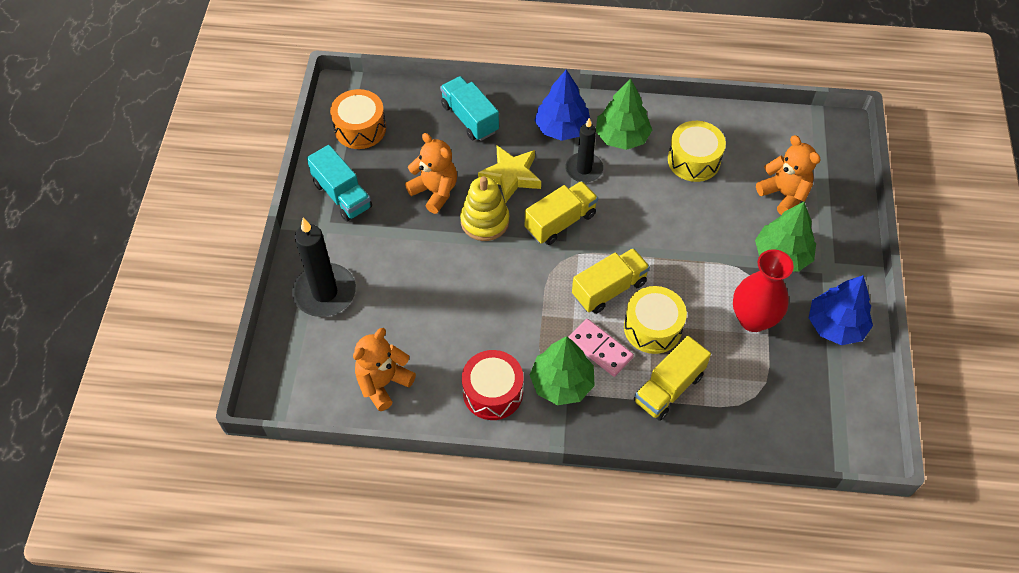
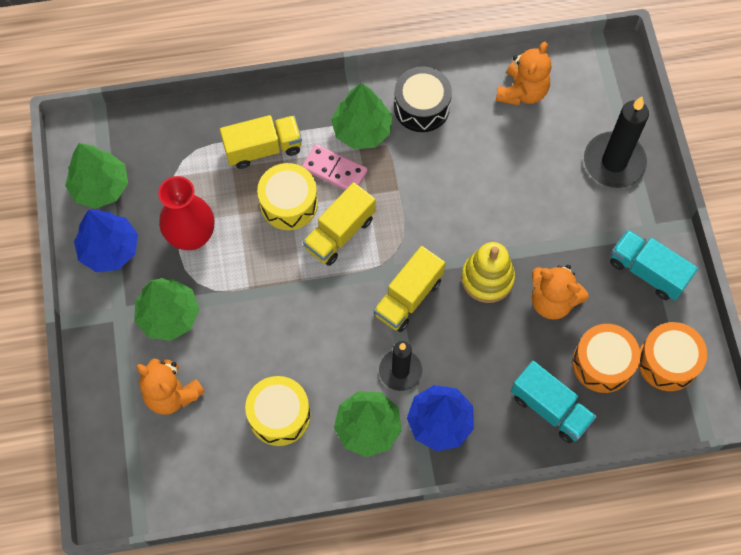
camera: 165 degrees right, 10 degrees up
(413, 138) = (602, 363): none -> orange drum
(493, 392) = (421, 107): red drum -> black drum
(511, 176) = (477, 341): yellow star -> none
(668, 388) = (263, 148): yellow truck -> yellow truck turned 45 degrees clockwise
(843, 389) = (100, 187): none -> green tree

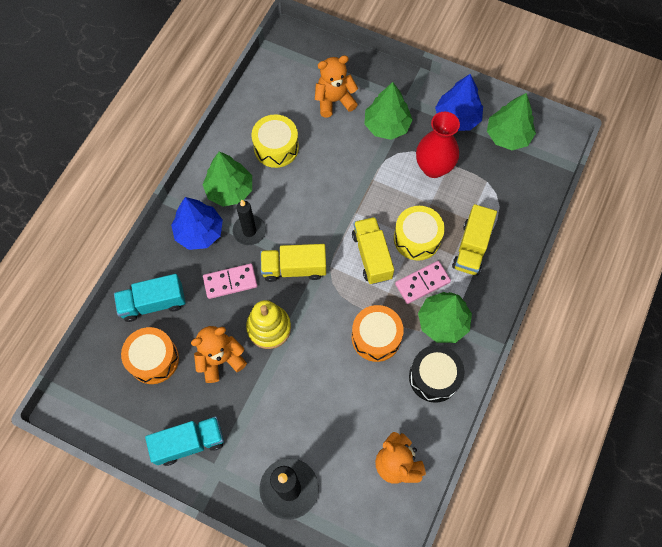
camera: 125 degrees right, 0 degrees up
(408, 297) = (294, 268): yellow truck -> yellow truck turned 75 degrees counterclockwise
(469, 349) = (230, 282): none -> pink domino
(667, 362) = (119, 404): orange drum -> orange drum (376, 337)

